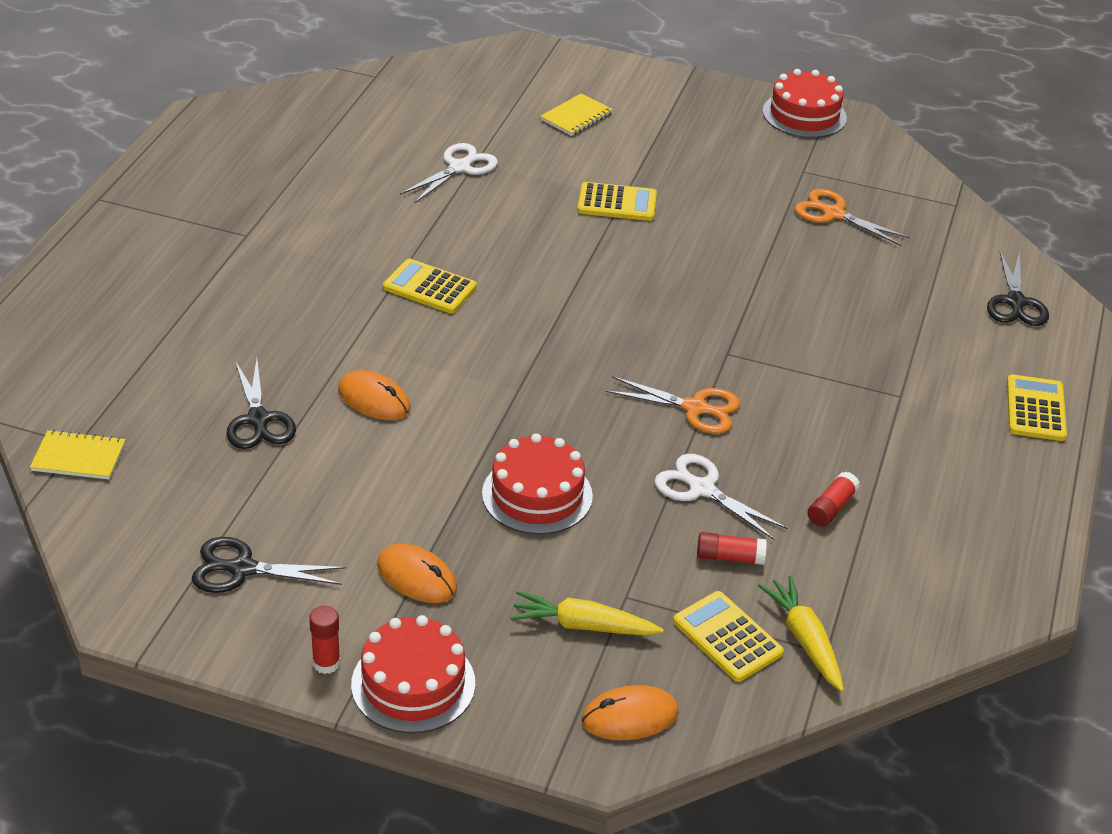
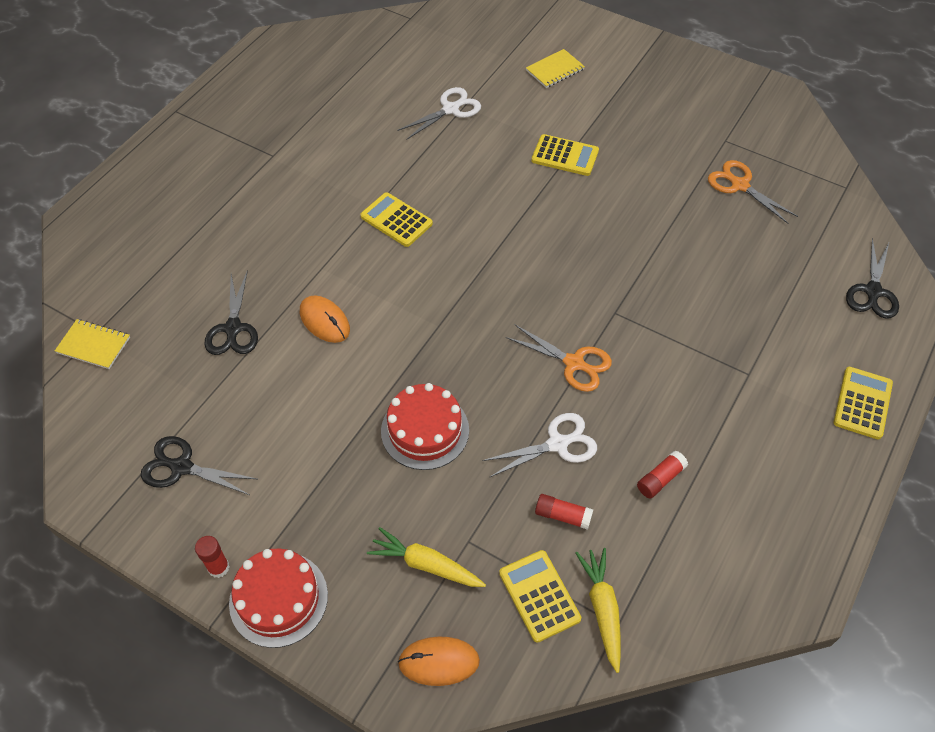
camera: 15 degrees right, 15 degrees up
(416, 577) = (310, 496): orange mouse -> none
(701, 489) = (558, 444): white scissors -> white scissors turned 105 degrees clockwise
(804, 114) = (741, 85): red cake -> none

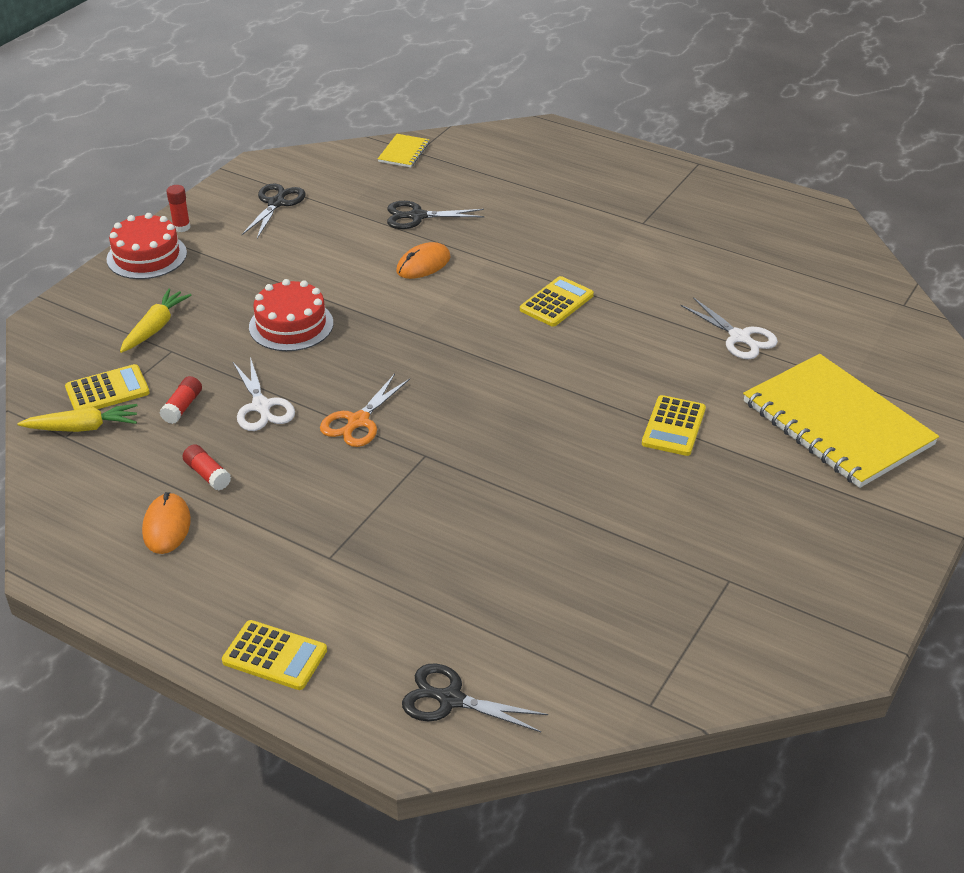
camera: 90 degrees right, 15 degrees down
(439, 662) = (67, 335): orange mouse -> orange mouse (166, 526)
(555, 70) = (837, 423): yellow notebook -> yellow notebook, size x2.41
(739, 185) = (641, 585): orange scissors -> none

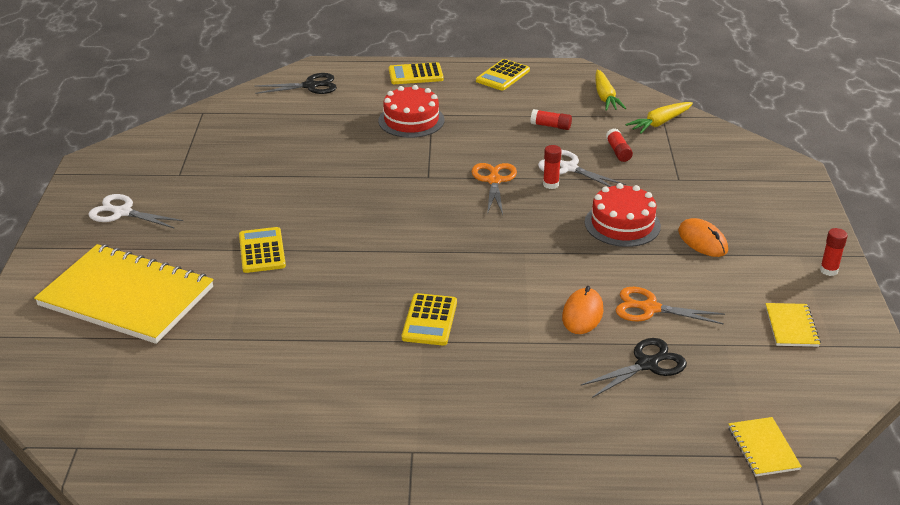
camera: 150 degrees right, 5 degrees down
(107, 390) = (679, 144): yellow calculator -> yellow calculator (503, 76)
(147, 256) = (811, 236): red cake -> red cake (411, 120)
(155, 327) = (714, 189): yellow carrot -> yellow carrot (605, 97)
(166, 526) = (539, 99): orange mouse -> orange mouse (702, 241)
(276, 203) = (791, 326): black scissors -> yellow notebook
(305, 393) = (550, 184): none -> red glue stick
(364, 250) = (649, 308): none -> orange scissors
(740, 337) = (239, 346): white scissors -> white scissors (122, 212)

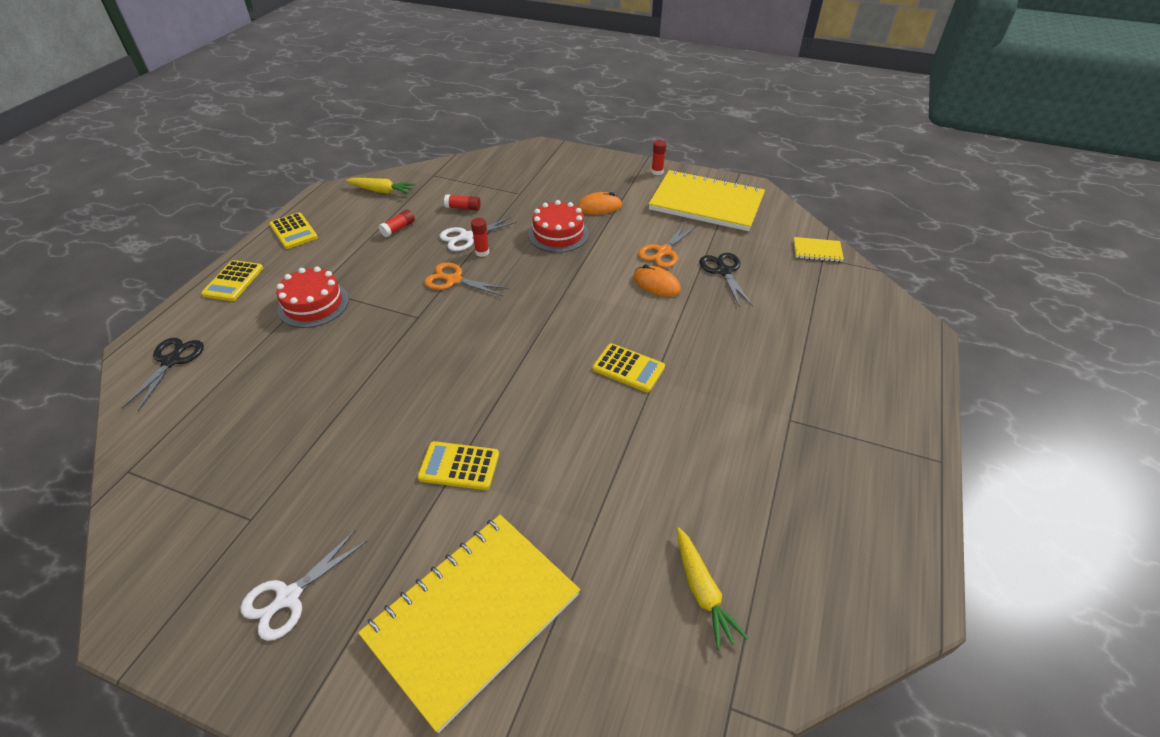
camera: 70 degrees left, 10 degrees up
(659, 123) = (441, 179): yellow carrot -> yellow carrot (702, 592)
(791, 326) = (706, 203): yellow notebook -> yellow notebook, size x2.41

